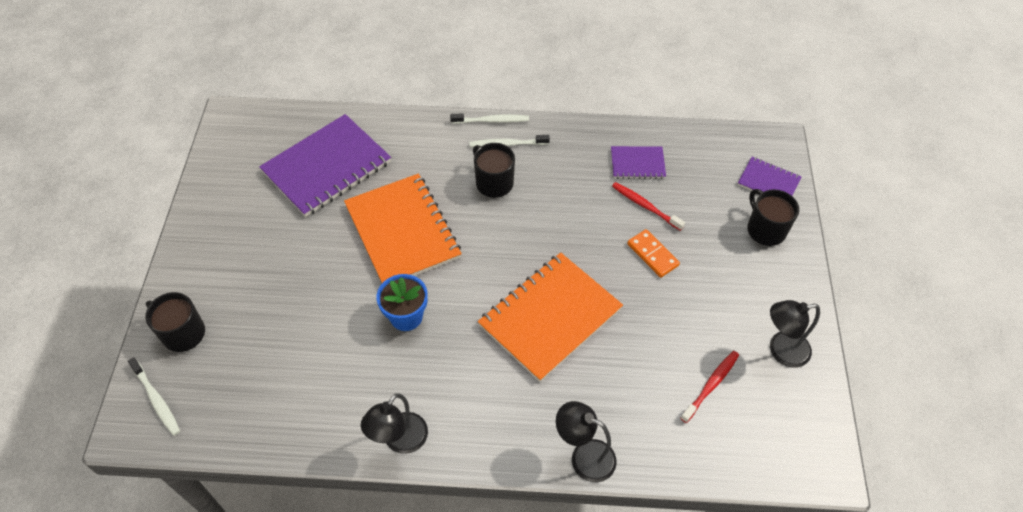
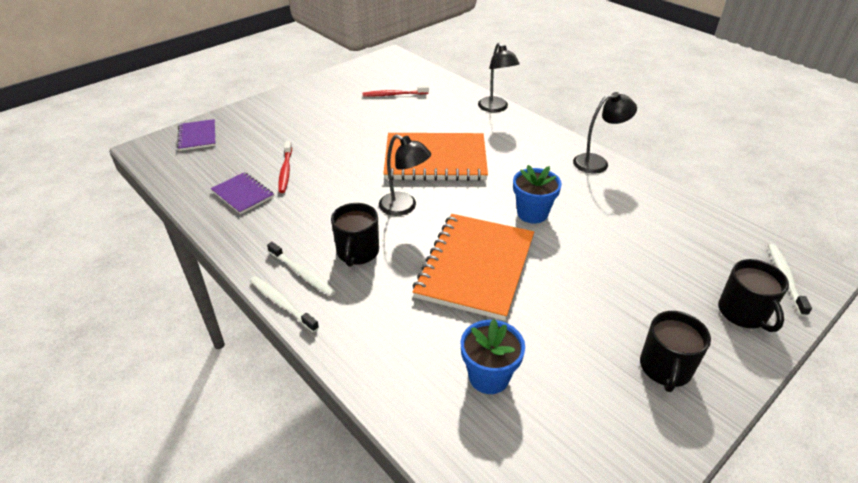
camera: 135 degrees left, 15 degrees down
(327, 167) = (489, 377): purple notebook -> blue flower pot
(652, 255) = (328, 148): orange domino -> none
(765, 229) = (248, 121): black mug -> black mug (665, 368)
(781, 350) = (339, 86): black lamp -> black lamp (404, 207)

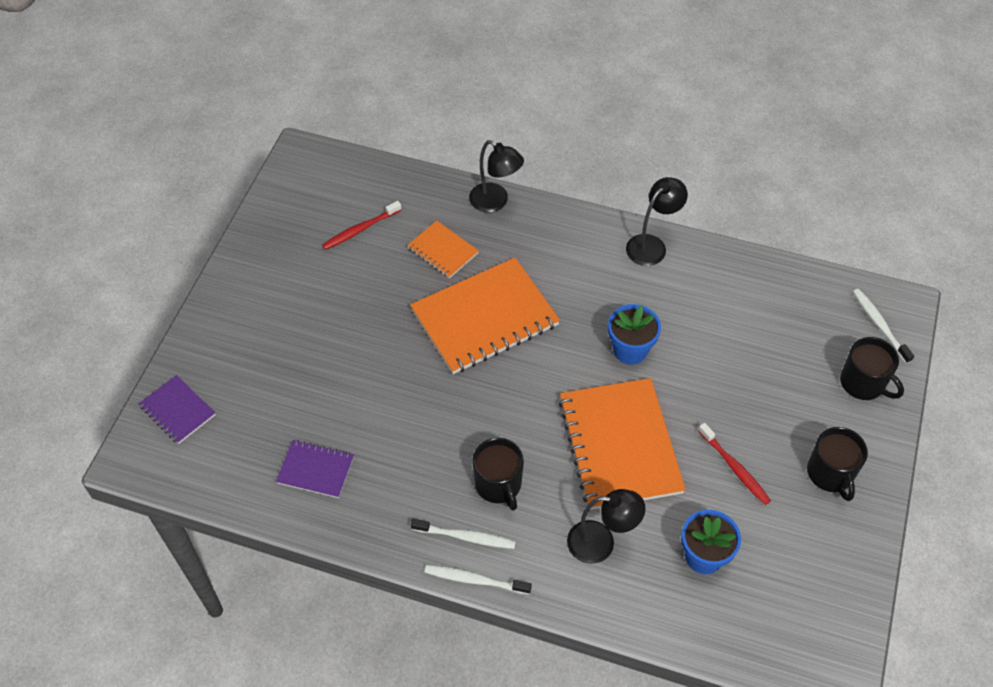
camera: 30 degrees left, 15 degrees up
(285, 170) = (333, 413): red toothbrush -> red toothbrush (734, 467)
(404, 207) = (501, 403): black lamp -> black lamp (601, 543)
(438, 119) = (443, 251): none -> orange notebook

